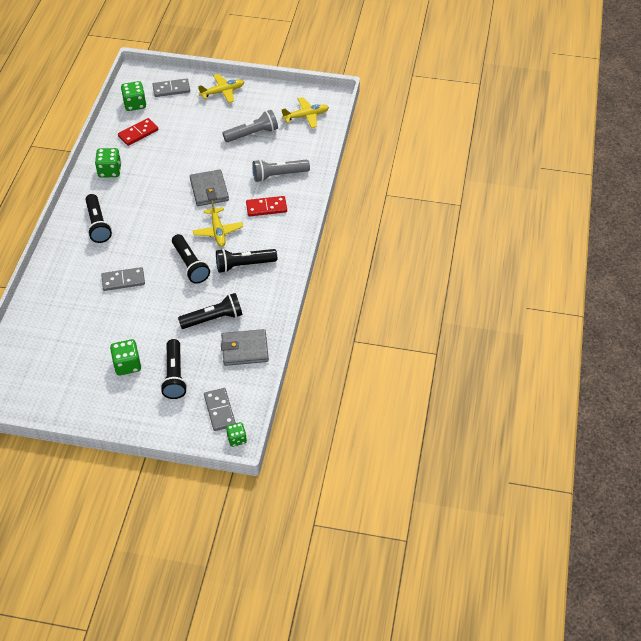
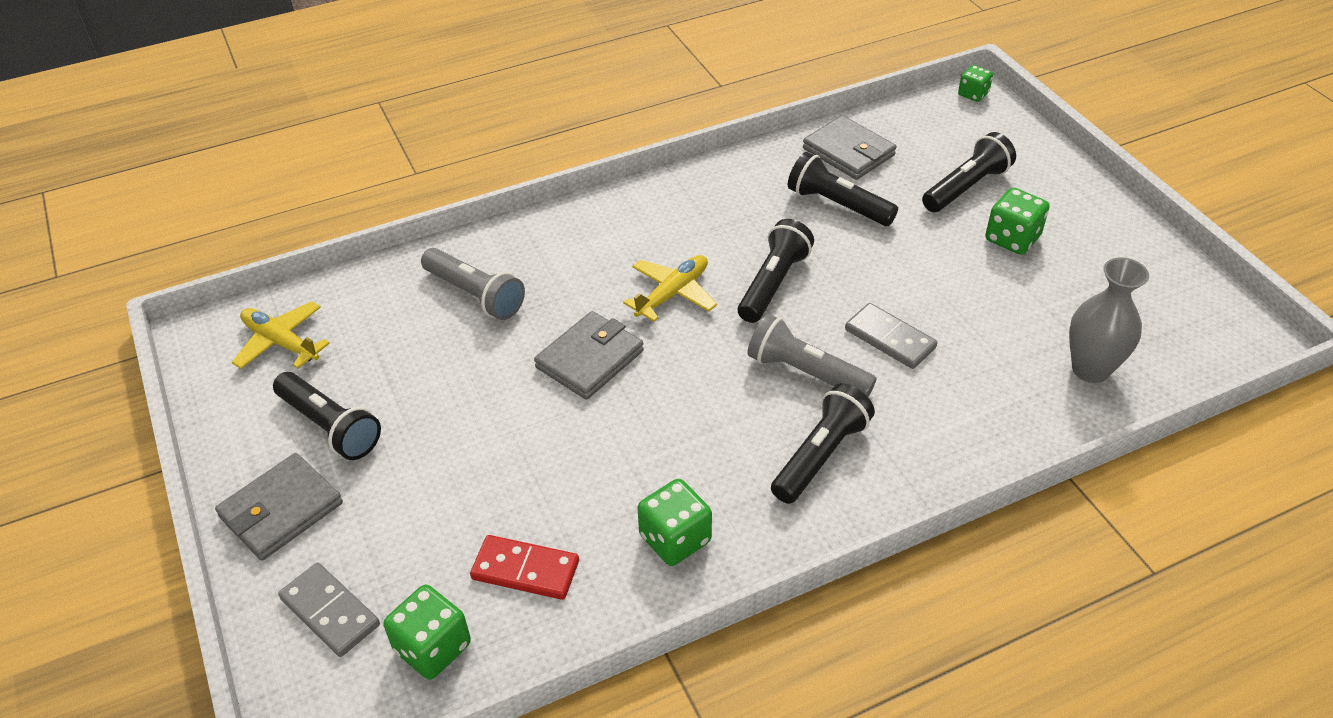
camera: 125 degrees left, 5 degrees down
(41, 330) = (1090, 369): none -> grey vase
(219, 410) = (958, 125): grey domino -> none
(223, 92) = (281, 510): yellow plane -> grey wallet
(244, 265) = (710, 229): black flashlight -> black flashlight (330, 427)
(252, 134) = (388, 387): grey flashlight -> grey flashlight (805, 373)
(266, 208) = (566, 269): red domino -> none

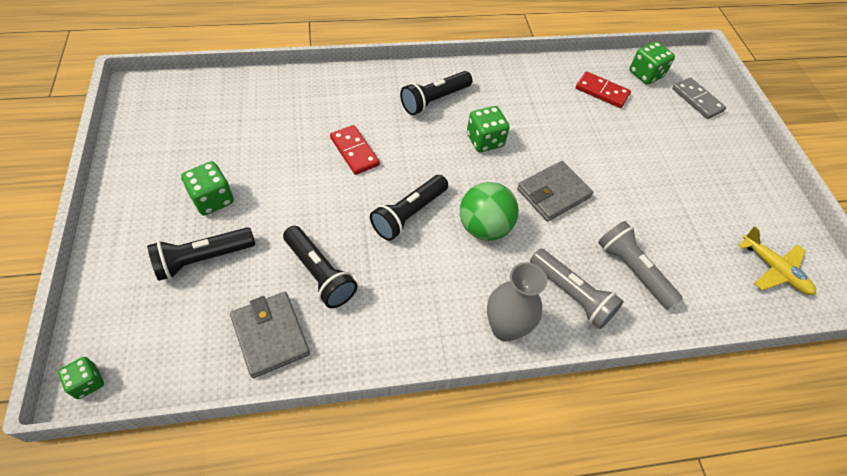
camera: 170 degrees left, 10 degrees up
(281, 510) = (736, 153): grey wallet -> none
(330, 427) = (720, 194): black flashlight -> none
(673, 293) = (484, 227): yellow plane -> green ball
(675, 539) = (525, 85): green dice -> green dice (485, 140)
(805, 373) = (419, 145): grey flashlight -> grey flashlight (571, 295)
(889, 339) = (354, 151): grey domino -> red domino
(1090, 369) = (251, 100): grey vase -> grey vase (505, 328)

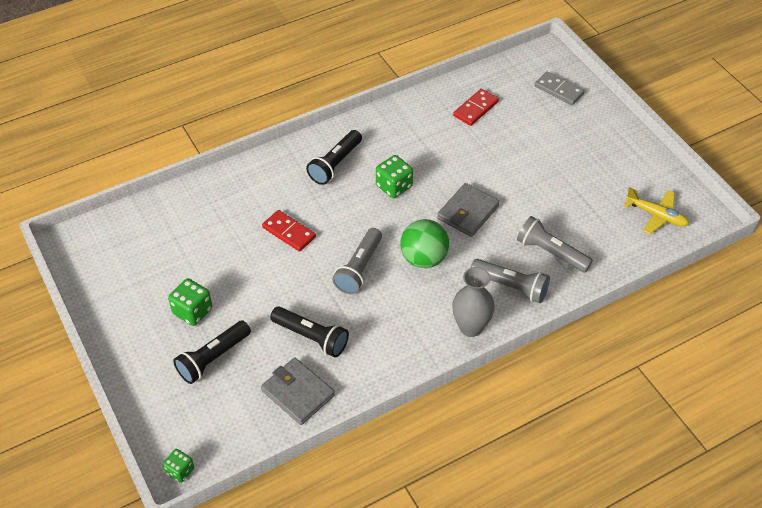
camera: 15 degrees left, 5 degrees down
(409, 214) = (359, 268): black flashlight -> grey flashlight
(602, 92) = (476, 109): red domino -> red domino turned 60 degrees counterclockwise
(645, 74) = (508, 80): green dice -> none

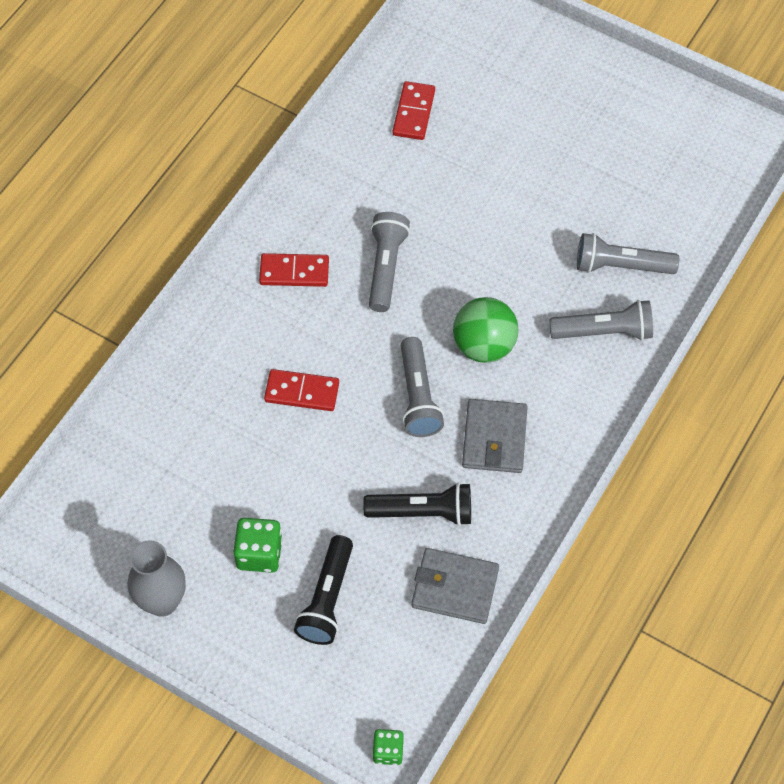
camera: 30 degrees left, 10 degrees up
(335, 164) = (294, 272): black flashlight -> red domino
(394, 186) = (386, 267): green dice -> grey flashlight
(468, 212) = (495, 260): grey wallet -> grey wallet (494, 438)
(470, 327) = (592, 406): grey vase -> grey vase (162, 601)
(559, 90) = (496, 40): grey domino -> none
(656, 215) = (707, 160): yellow plane -> none

